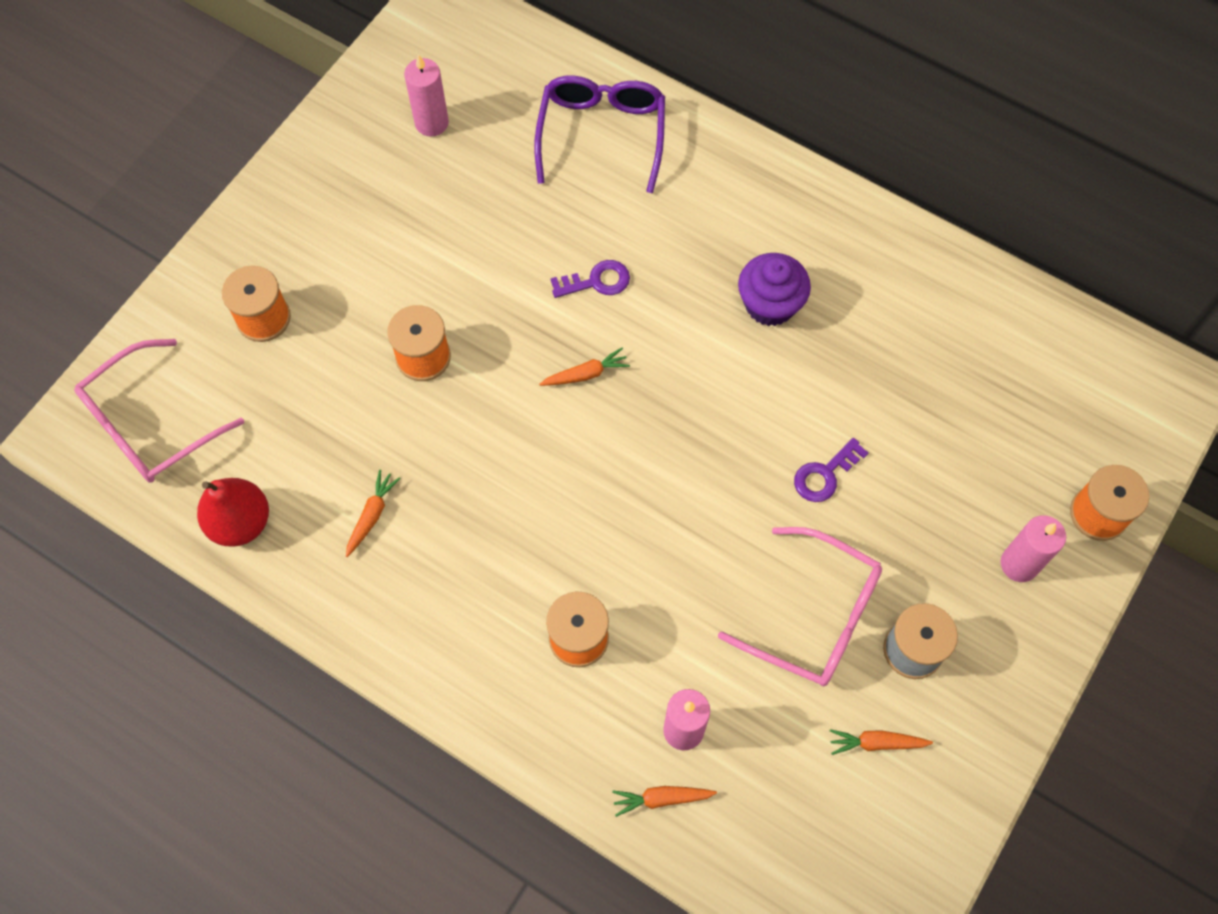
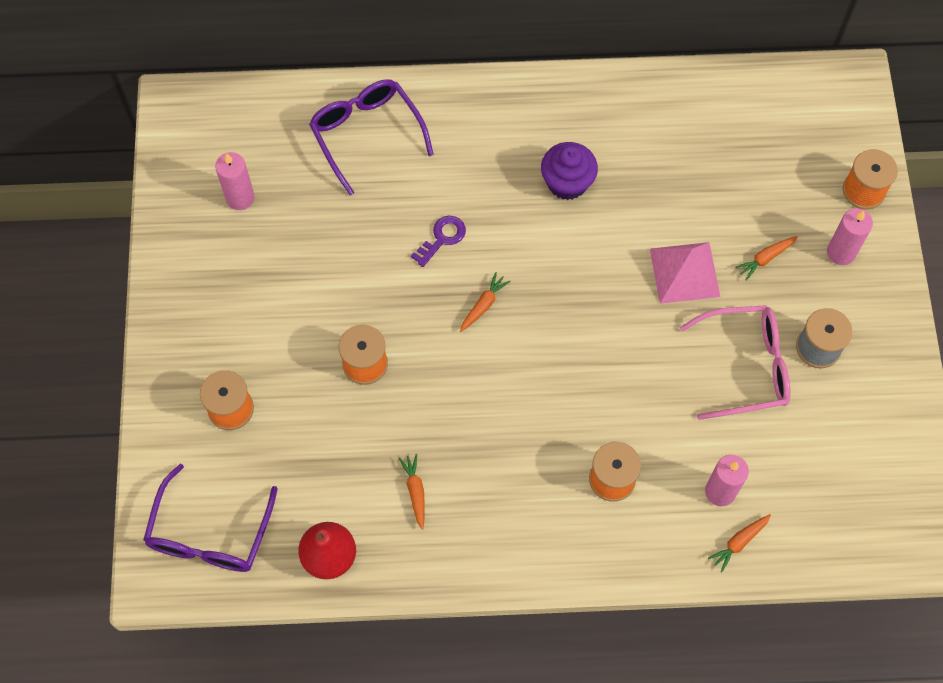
camera: 35 degrees left, 0 degrees up
(149, 425) = (210, 534): pink glasses -> purple glasses
(825, 474) = (685, 272): purple key -> pink pyramid
(876, 743) = (839, 419): orange carrot -> orange carrot (765, 258)

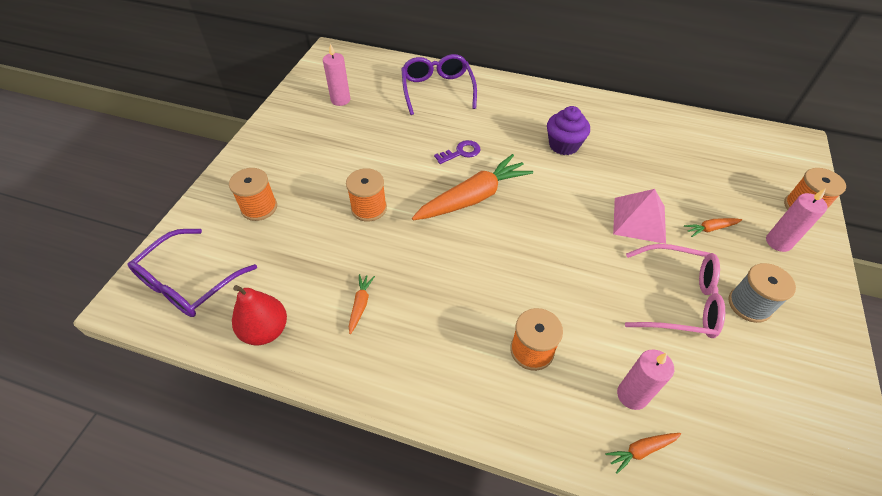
camera: 20 degrees right, 15 degrees down
(483, 305) = (473, 197): orange carrot -> orange carrot, size x2.31

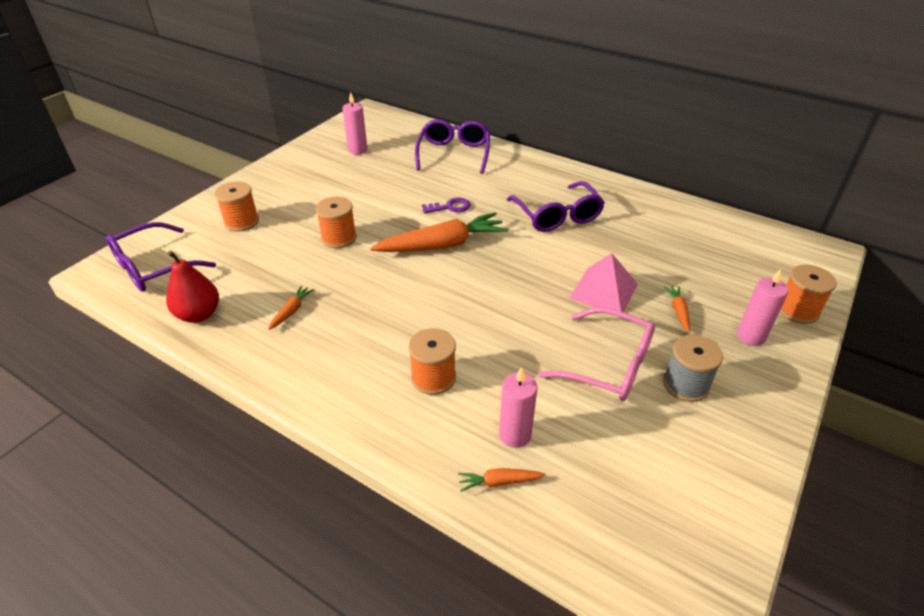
camera: 15 degrees right, 10 degrees down
(563, 145) = (557, 216): purple cupcake -> purple glasses
(710, 229) = (678, 311): orange carrot -> orange carrot turned 90 degrees clockwise

